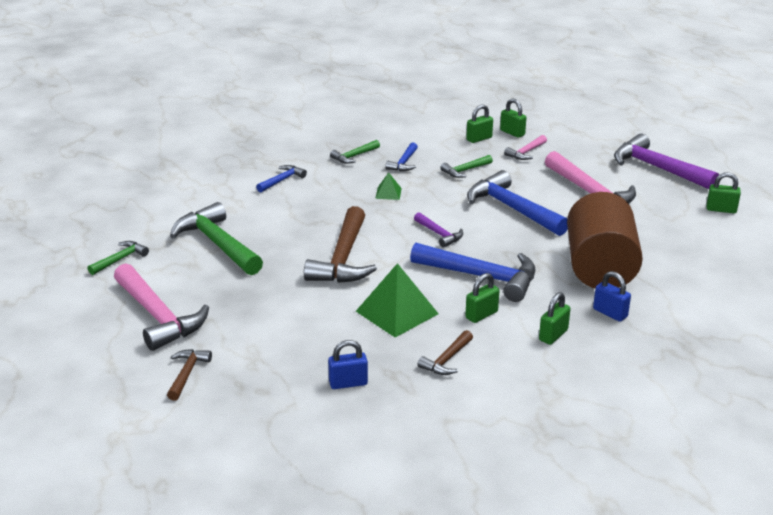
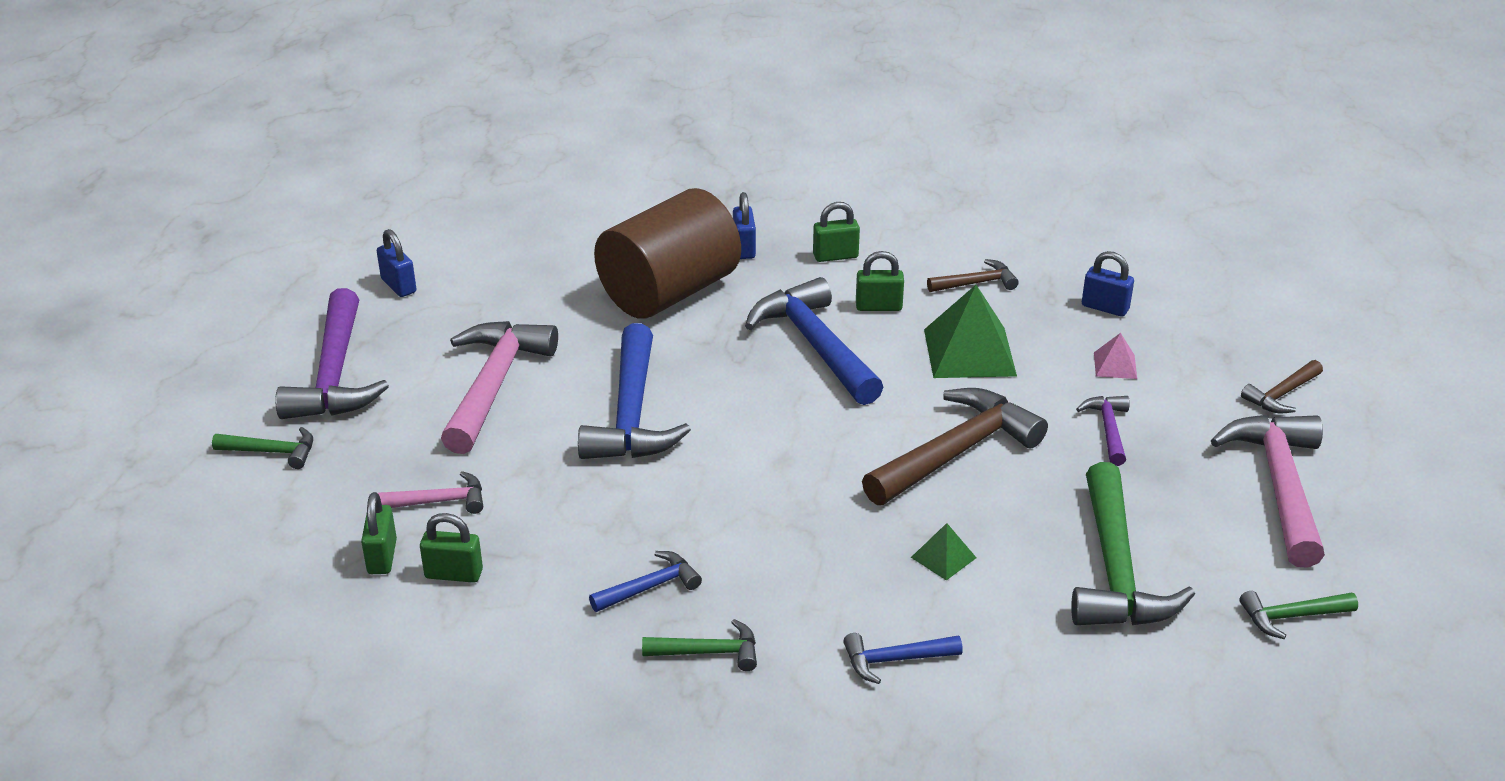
camera: 140 degrees left, 5 degrees up
(305, 344) = (1115, 365): none -> pink pyramid
(388, 193) = (758, 534): green pyramid -> green pyramid (943, 557)
(439, 234) = (783, 425): purple hammer -> purple hammer (1108, 429)
(465, 171) = (585, 516): green hammer -> green hammer (272, 452)
(721, 209) = (398, 286): green padlock -> blue padlock

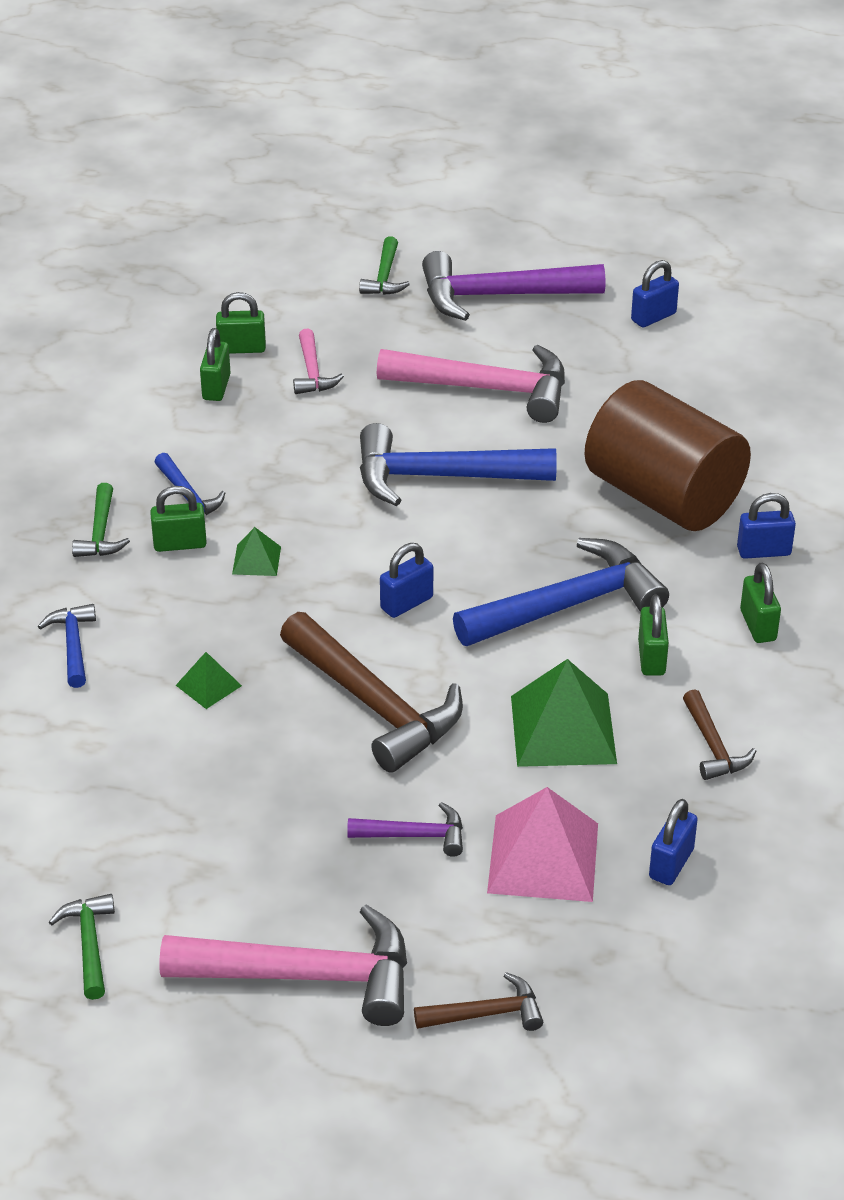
camera: 90 degrees right, 5 degrees up
(730, 588) = (180, 544): none -> green padlock
(756, 532) = (256, 560): none -> green pyramid
(817, 435) = (406, 603): none -> blue padlock
(1115, 365) = (543, 858): pink pyramid -> pink pyramid, size x2.05
(1116, 570) = (176, 812): green hammer -> none
(1281, 395) = (486, 1013): brown hammer -> brown hammer turned 120 degrees clockwise

